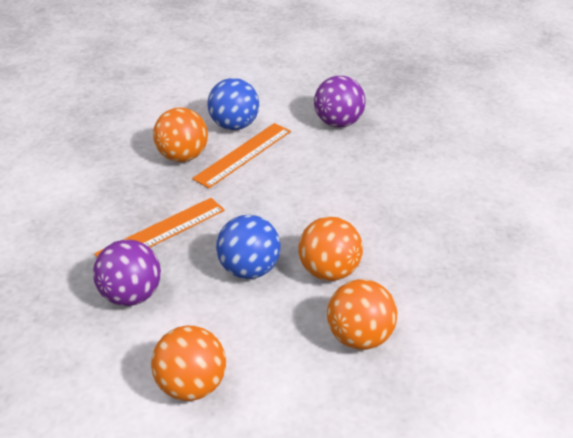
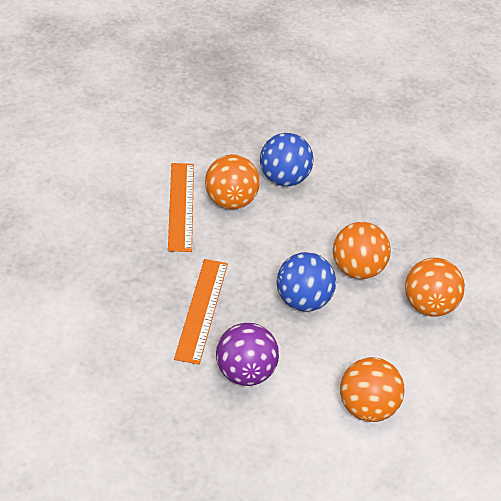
camera: 45 degrees left, 5 degrees up
(182, 156) = (133, 234): orange ball -> orange ball (230, 201)
(234, 125) = (140, 182): blue ball -> blue ball (284, 179)
(338, 123) = (221, 137): purple ball -> none

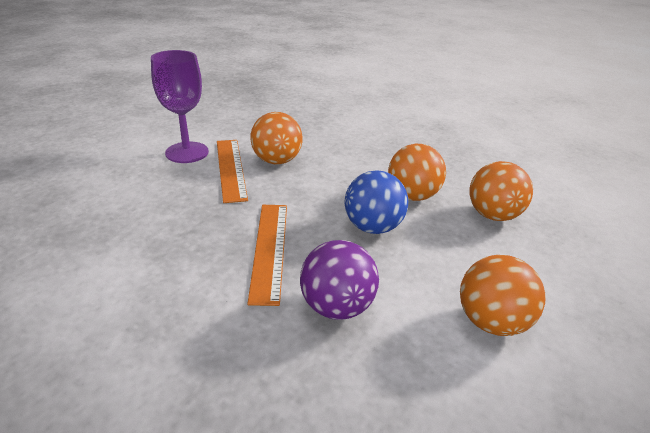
camera: 10 degrees left, 10 degrees down
(138, 176) = (187, 152): none -> purple goblet
(284, 179) = (319, 142): blue ball -> none

